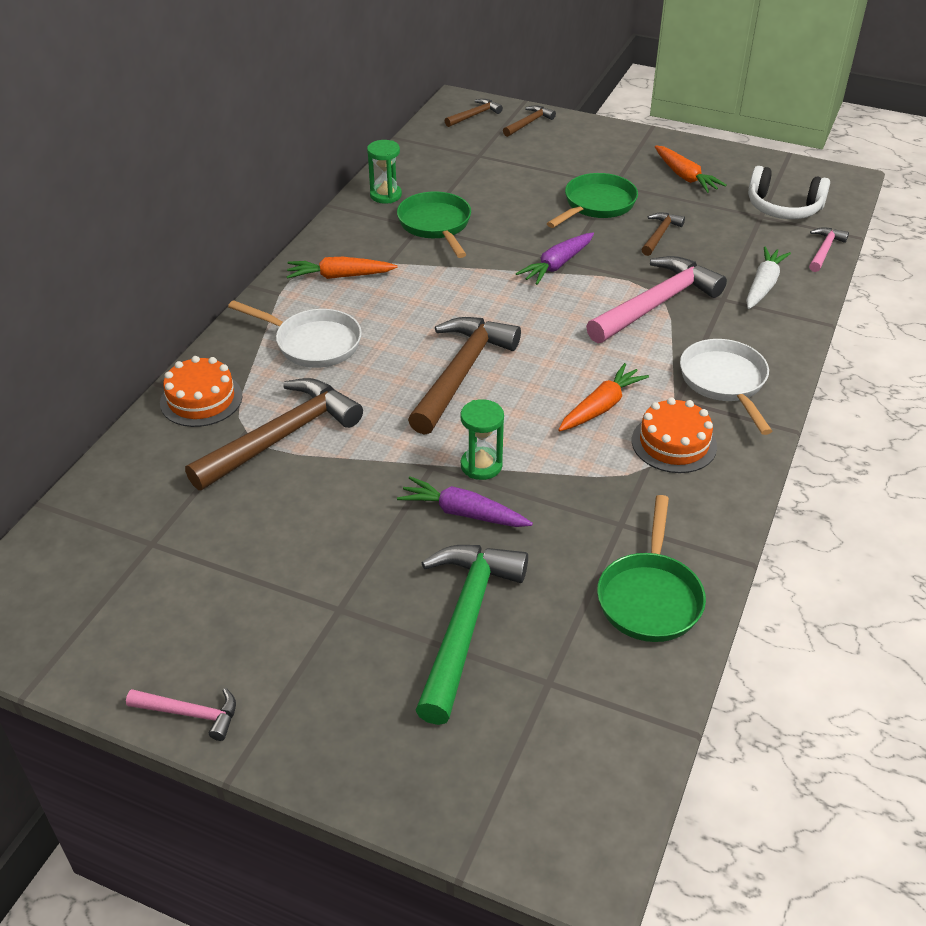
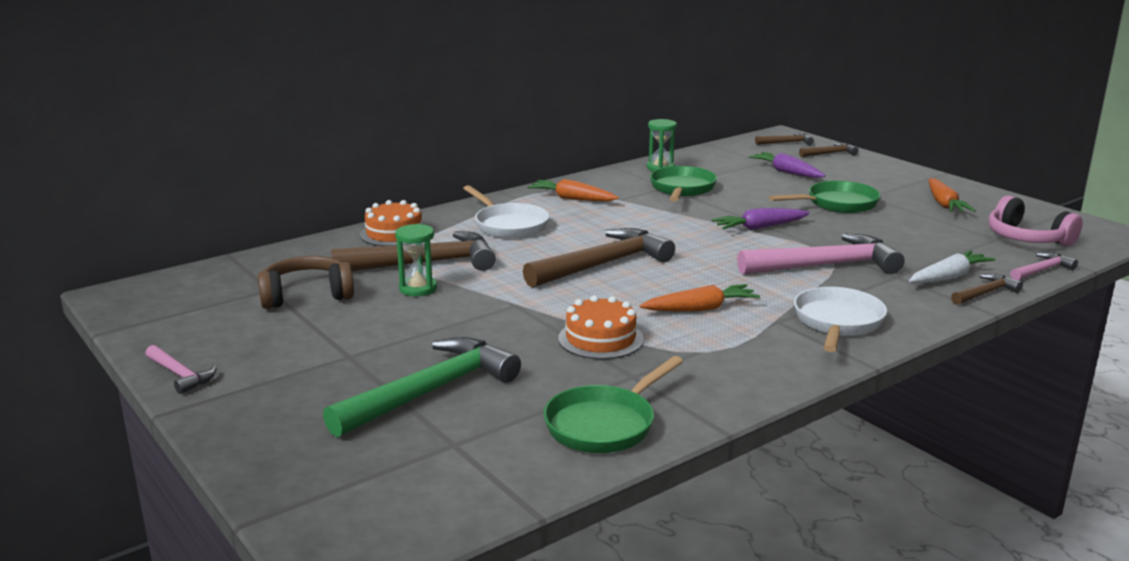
camera: 30 degrees right, 20 degrees down
(203, 536) = (306, 295): none -> brown headphones
(463, 513) = (508, 335): purple carrot -> purple carrot (787, 172)
(481, 465) = (556, 314): green hourglass -> green hourglass (418, 289)
(660, 234) = (878, 230): brown hammer -> brown hammer (985, 293)
(674, 443) = (742, 345): orange cake -> orange cake (600, 339)
(783, 208) = (1027, 238): white headphones -> pink headphones

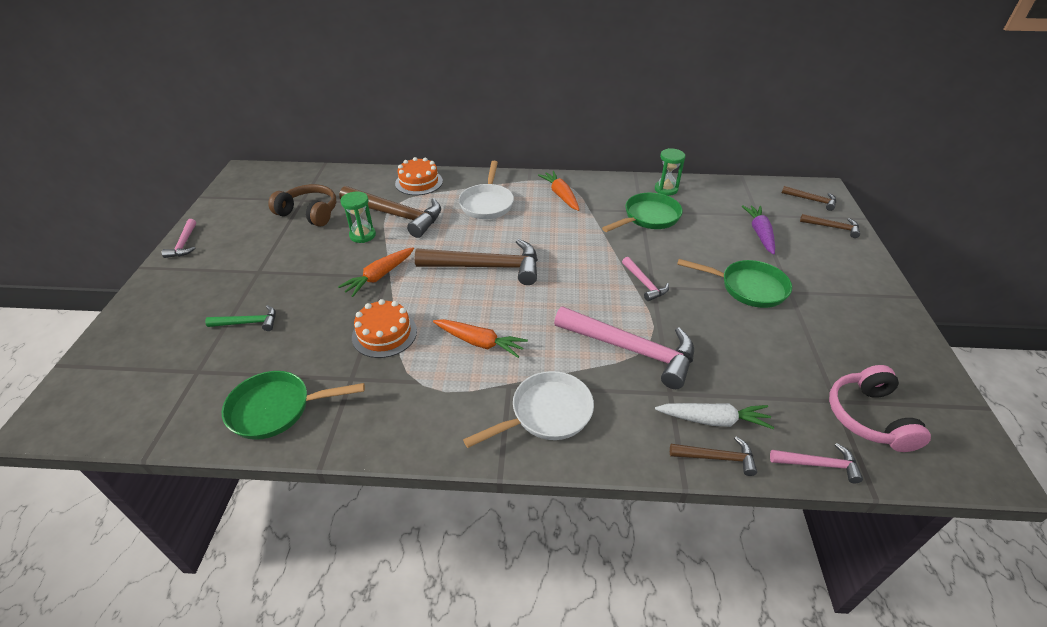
camera: 40 degrees right, 20 degrees up
(431, 391) = (248, 323): green hammer -> green hammer, size x0.49
(760, 227) = (644, 283): purple carrot -> pink hammer
(944, 204) = (850, 333): orange carrot -> orange carrot (379, 276)

